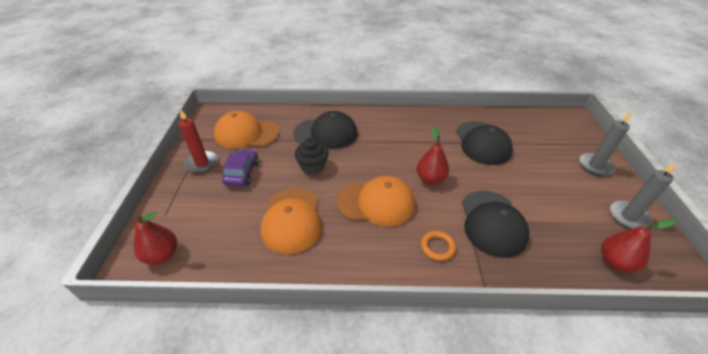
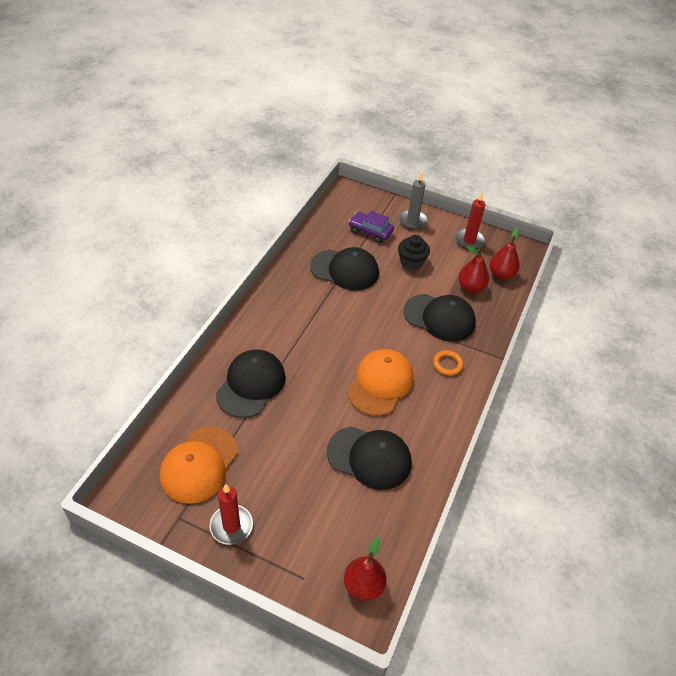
camera: 70 degrees left, 5 degrees up
(242, 173) = (274, 486): purple car -> purple car (370, 231)
(292, 220) = (369, 457): orange cap -> black cap
(313, 166) = (301, 416): black cupcake -> black cupcake (411, 262)
(430, 179) = (371, 331): red pear -> red pear (471, 287)
(628, 217) = (469, 240): grey candle -> red candle

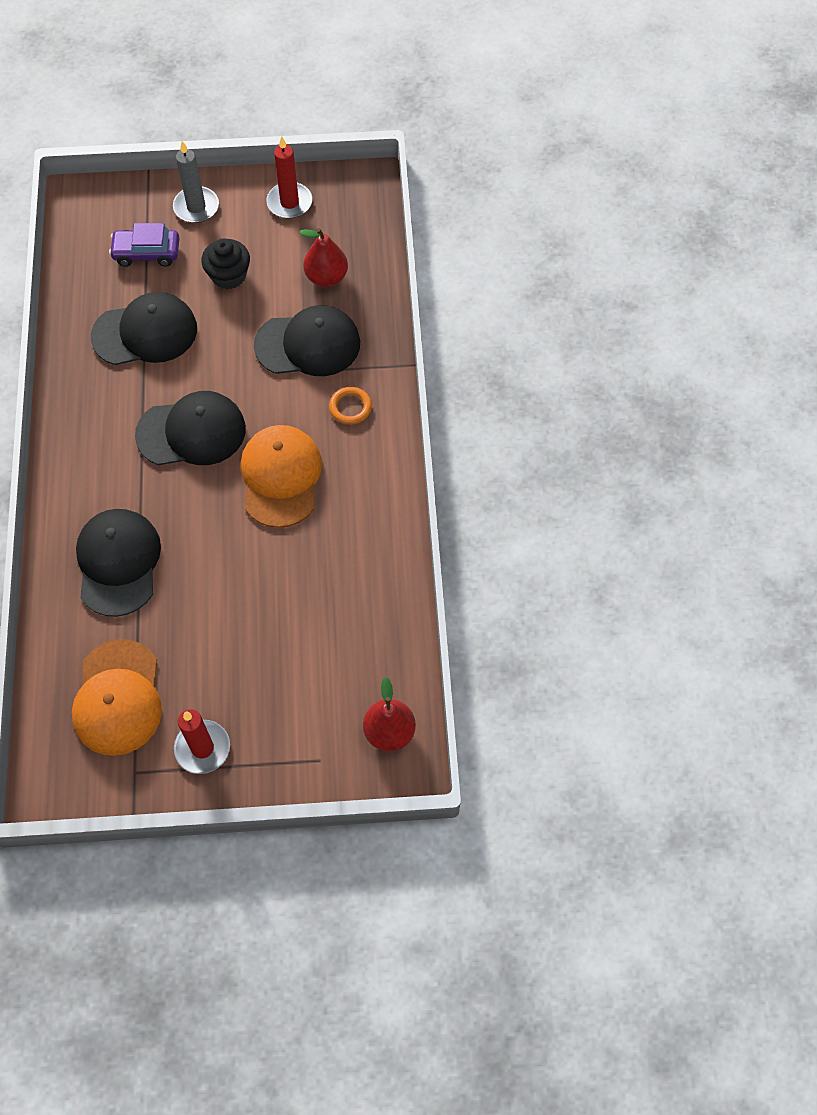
camera: 25 degrees left, 15 degrees up
(369, 457) = (318, 580): black cap -> black cap (191, 432)
(501, 274) = (357, 237): red pear -> none

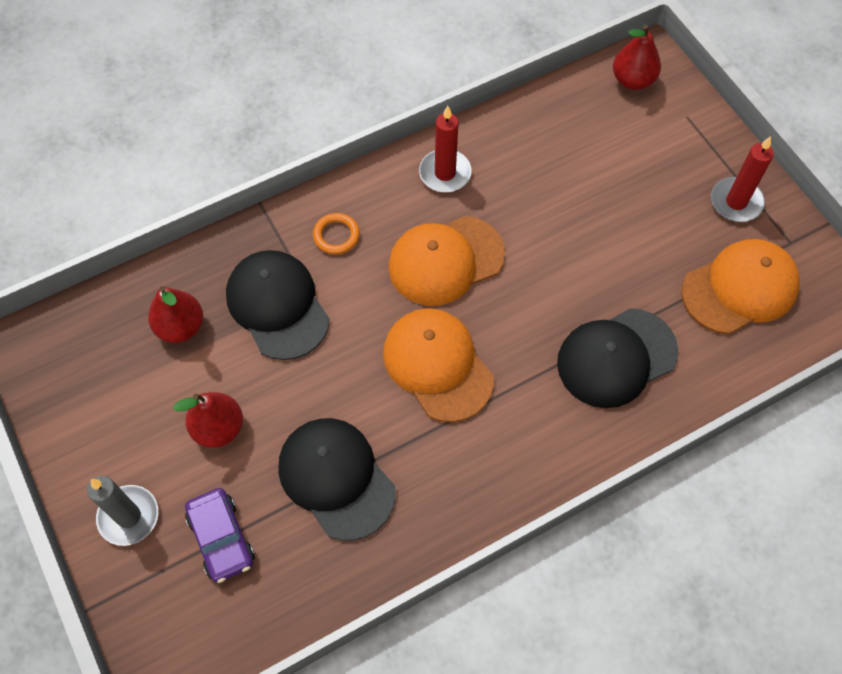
camera: 115 degrees left, 0 degrees up
(191, 432) = (437, 365): black cap -> orange cap
(228, 275) = (218, 428): black cupcake -> red pear
(289, 202) = (85, 413): red candle -> red candle (445, 173)

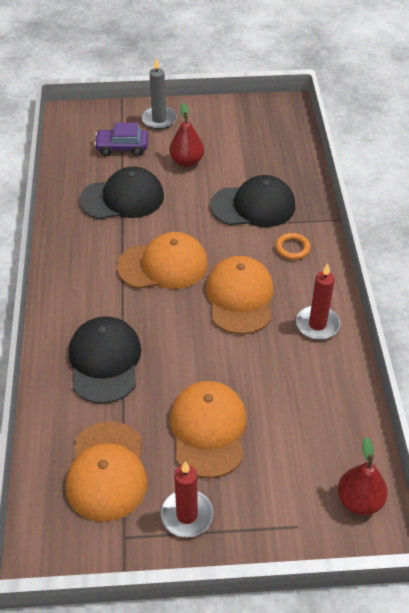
camera: 115 degrees right, 15 degrees down
(180, 327) = (263, 163): red pear -> none
(637, 221) = (208, 430): none -> orange cap

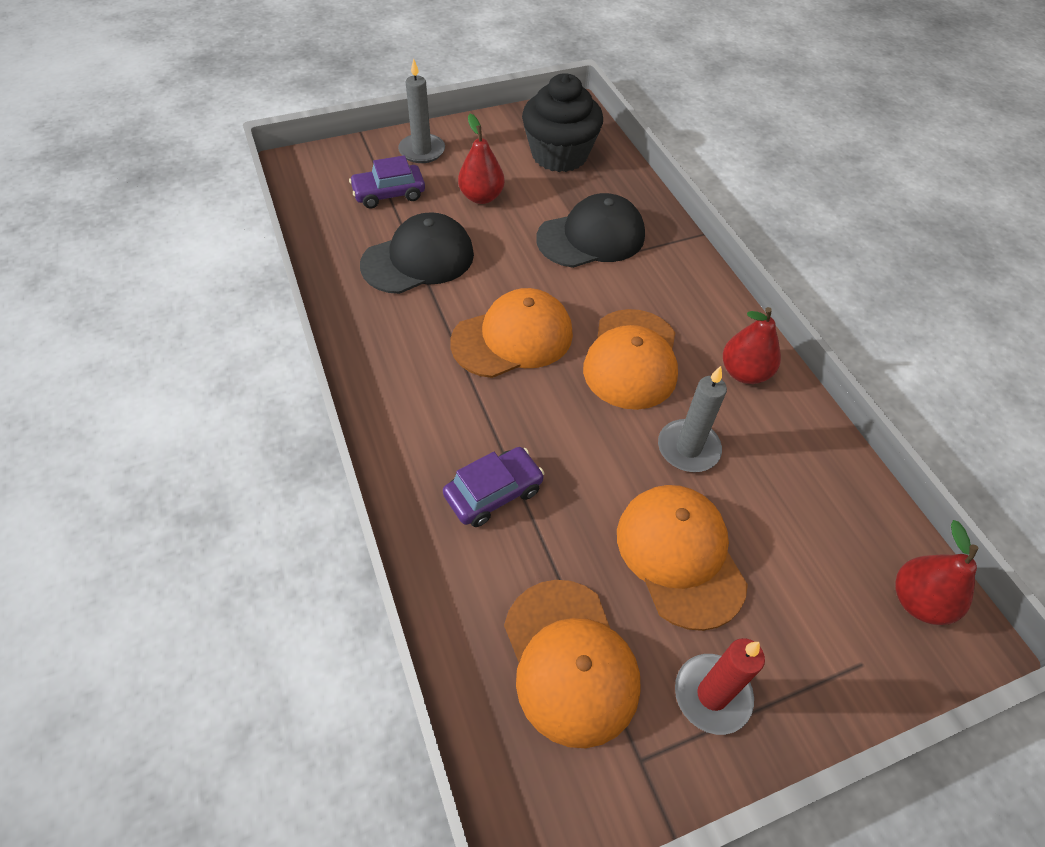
camera: 20 degrees left, 5 degrees up
(105, 361) = (493, 493): black cap -> purple car
(240, 297) = (632, 359): orange cap -> orange cap turned 150 degrees counterclockwise
(249, 365) = (688, 448): none -> grey candle
(259, 140) = (559, 155): none -> black cupcake
(292, 248) = (665, 281): orange ring -> none
(317, 324) = (744, 373): red candle -> red pear

